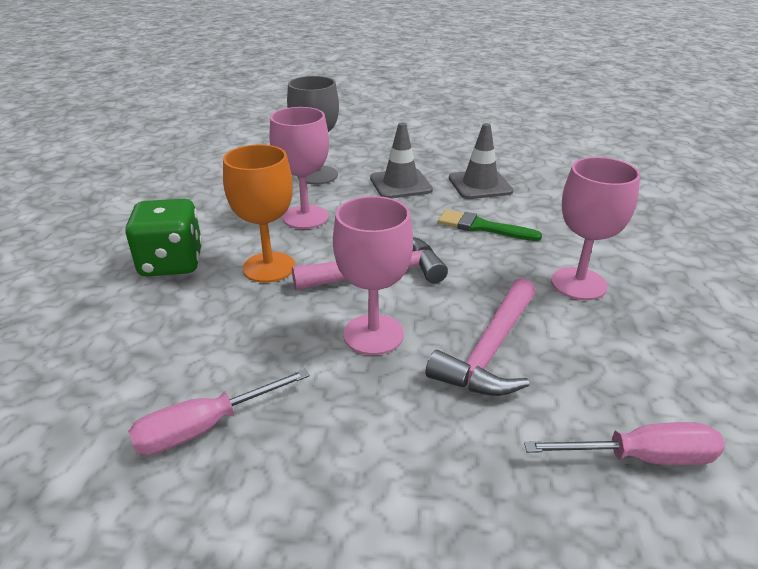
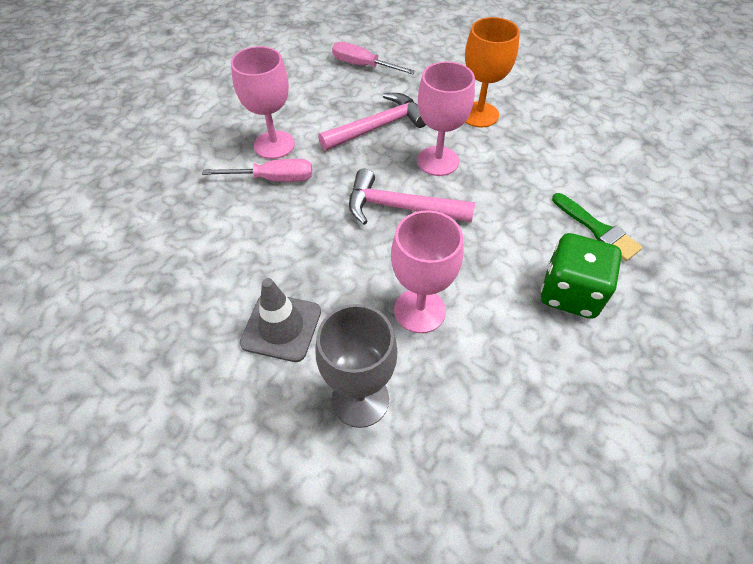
camera: 150 degrees left, 20 degrees up
(204, 428) = (558, 144): pink screwdriver -> pink screwdriver (273, 179)
(269, 267) = (483, 250): orange goblet -> orange goblet (479, 114)
(480, 185) = (205, 285): grey traffic cone -> none
(482, 227) = (273, 223): green brush -> green brush (597, 229)

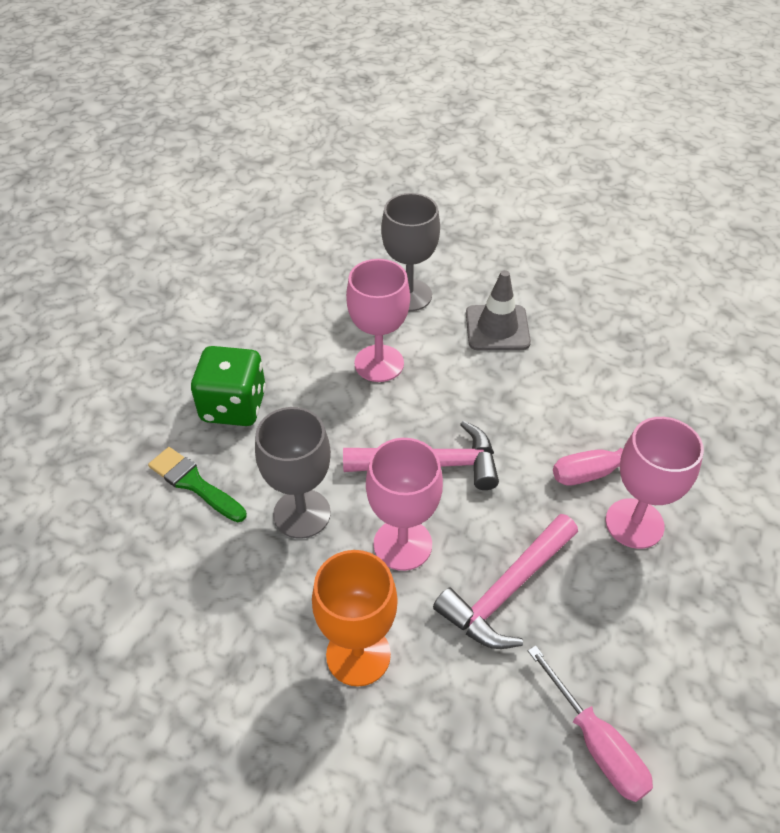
camera: 165 degrees right, 5 degrees down
(363, 66) = (596, 743): pink screwdriver -> pink screwdriver turned 45 degrees clockwise
(508, 192) = (302, 513): none -> grey goblet

